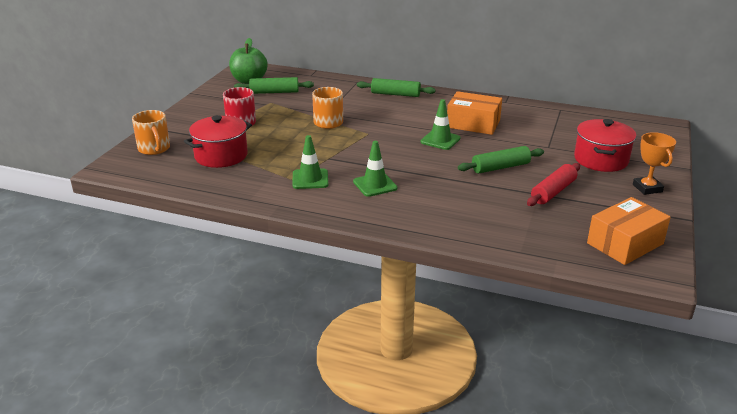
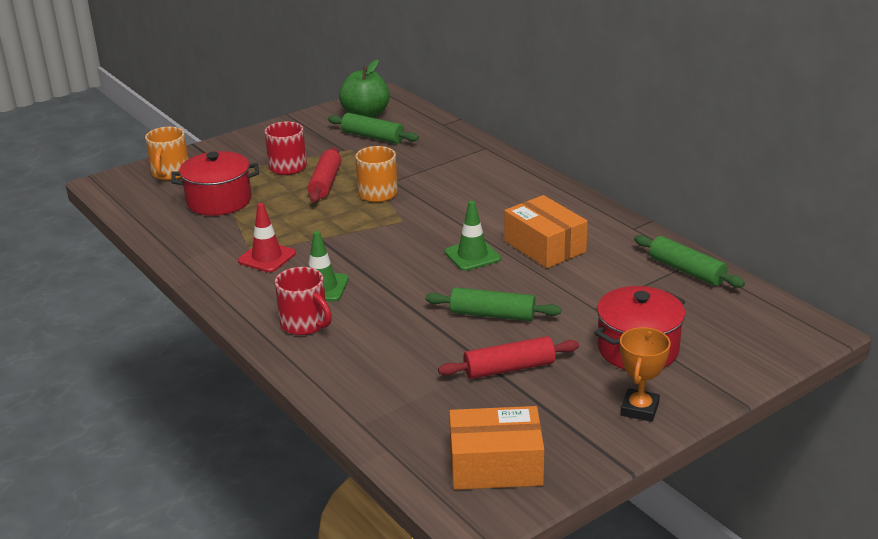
camera: 35 degrees right, 0 degrees up
(283, 126) = (325, 183): none -> red rolling pin
(310, 179) = (267, 257): green traffic cone -> red traffic cone
(395, 94) = (507, 178): green rolling pin -> green rolling pin (686, 271)
(397, 209) = (305, 324): none -> red mug

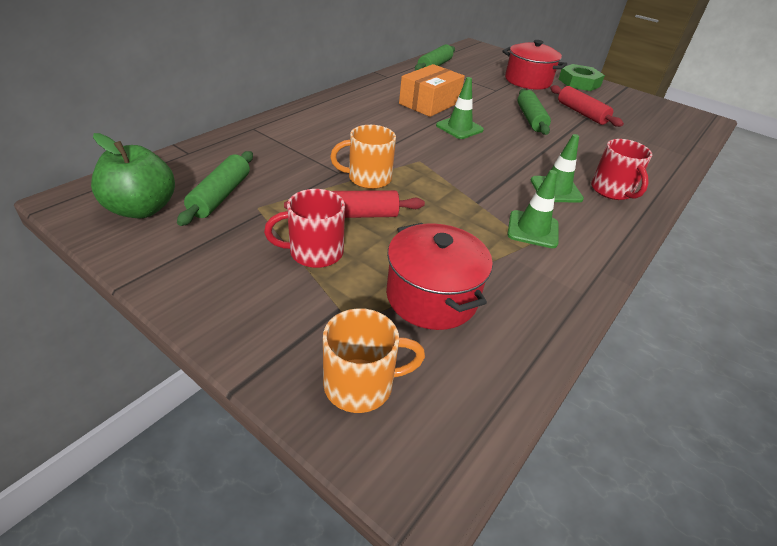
camera: 110 degrees left, 10 degrees up
(267, 257) = (533, 229): red traffic cone -> green traffic cone
(305, 324) = (612, 191): red mug -> red mug turned 135 degrees clockwise
(495, 465) = (665, 115): orange box -> none
(639, 409) = (579, 82): orange trophy -> green nut

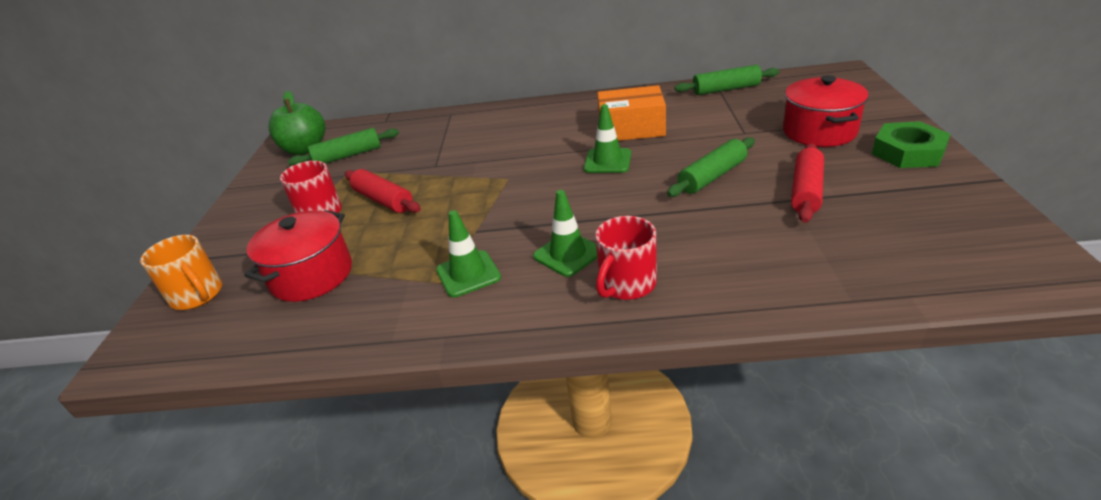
camera: 60 degrees right, 5 degrees down
(368, 178) = (443, 178): orange mug -> none

